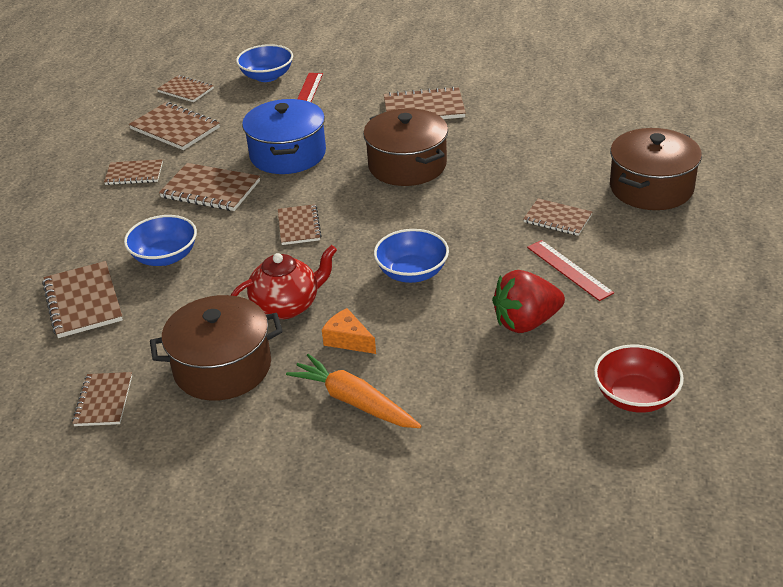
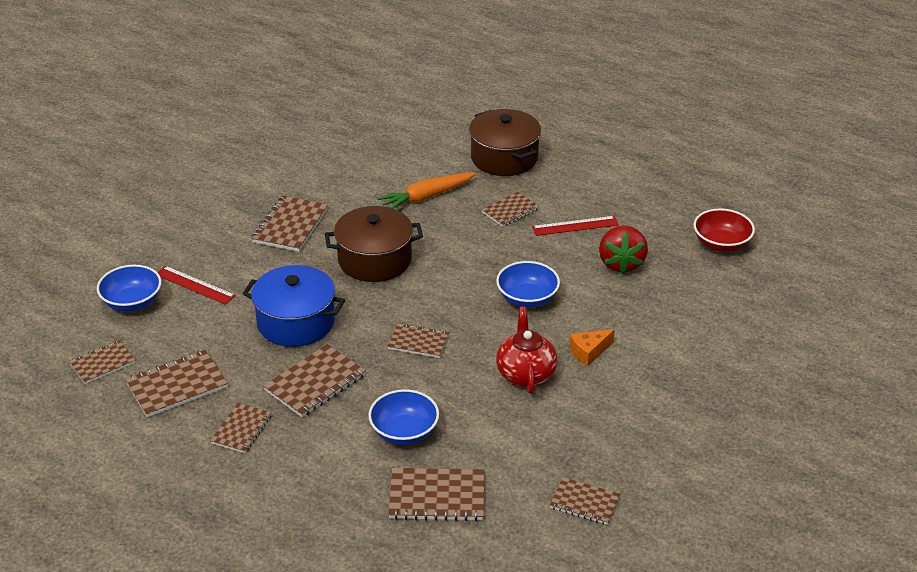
camera: 70 degrees left, 0 degrees up
(222, 367) = (582, 426): brown pot -> none
(354, 401) = (660, 366): orange carrot -> orange carrot (426, 197)

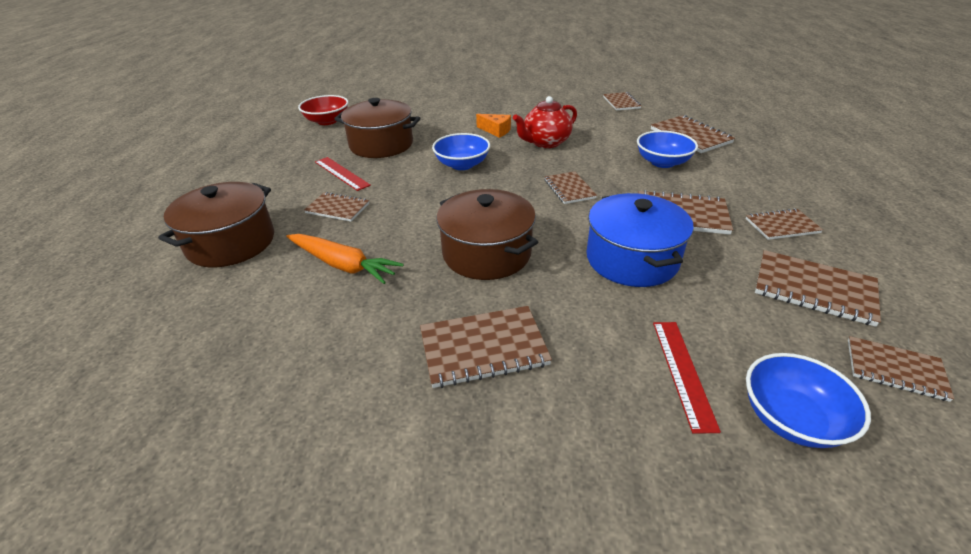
camera: 120 degrees left, 0 degrees up
(621, 263) = (381, 145): red strawberry -> brown pot

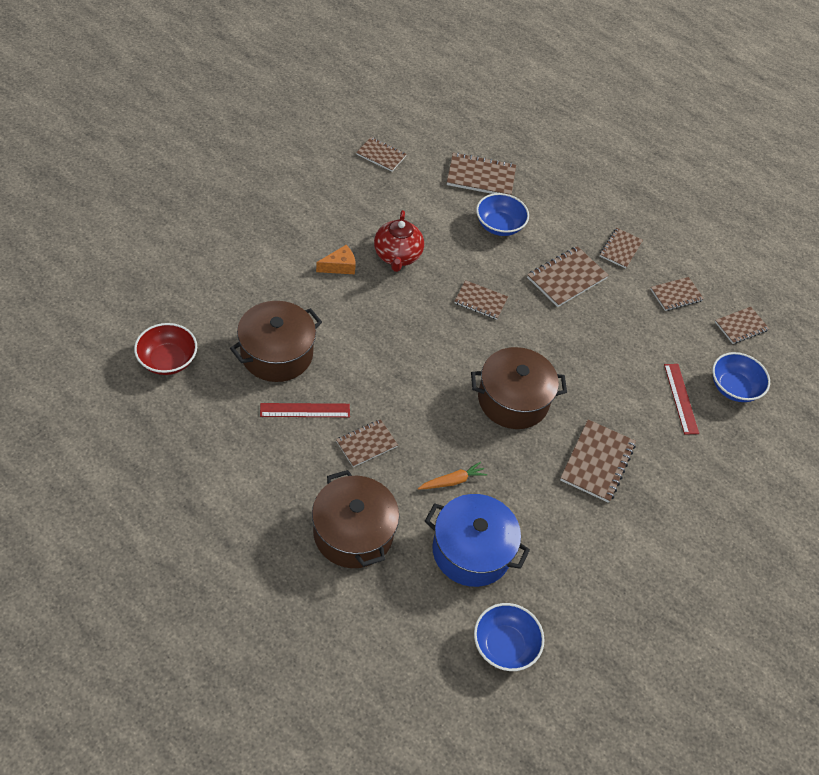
camera: 60 degrees left, 15 degrees up
(343, 265) = (452, 481): orange carrot -> orange carrot, size x0.62
(462, 165) = (377, 329): blue bowl -> blue bowl (504, 645)
(632, 259) = (585, 340): blue pot -> blue pot (471, 551)
(683, 372) = (681, 398): red ruler -> red ruler turned 45 degrees clockwise
(814, 289) = (676, 295): brown notebook -> brown notebook, size x0.65

